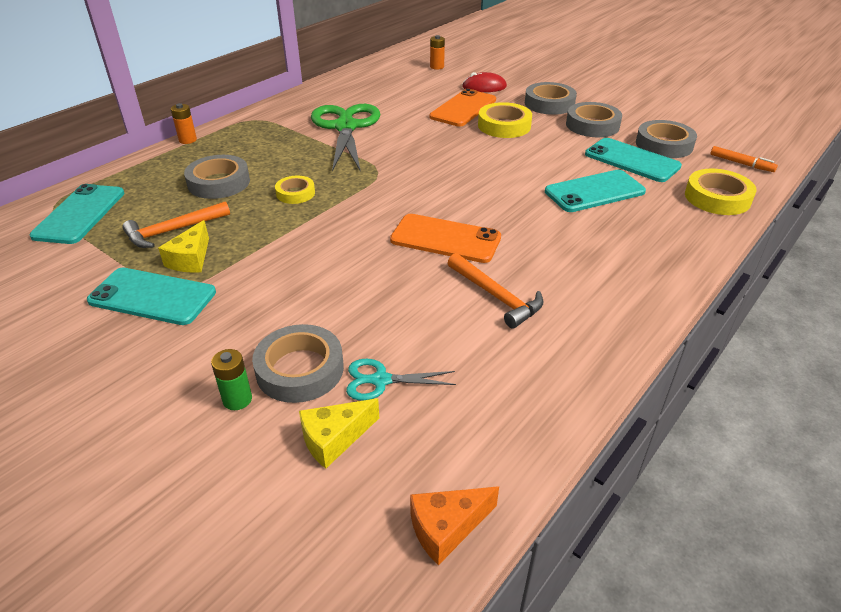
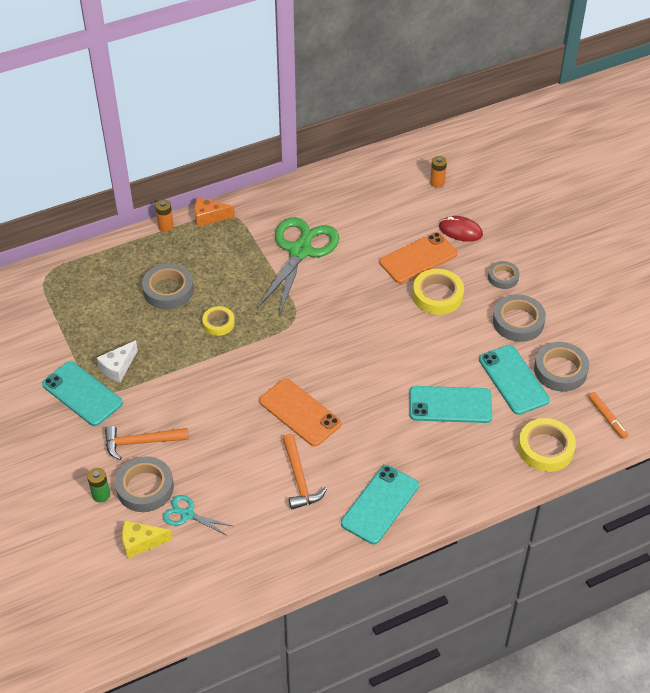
camera: 25 degrees right, 10 degrees up
(80, 214) = (60, 292): turquoise phone -> turquoise phone (380, 504)
(173, 230) = (117, 334): orange hammer -> orange hammer (141, 442)
(191, 259) = (118, 367): yellow cheese -> white cheese
(447, 528) = (170, 617): orange cheese -> orange cheese (209, 217)
(549, 104) = (503, 277): grey tape -> grey tape, size x0.62

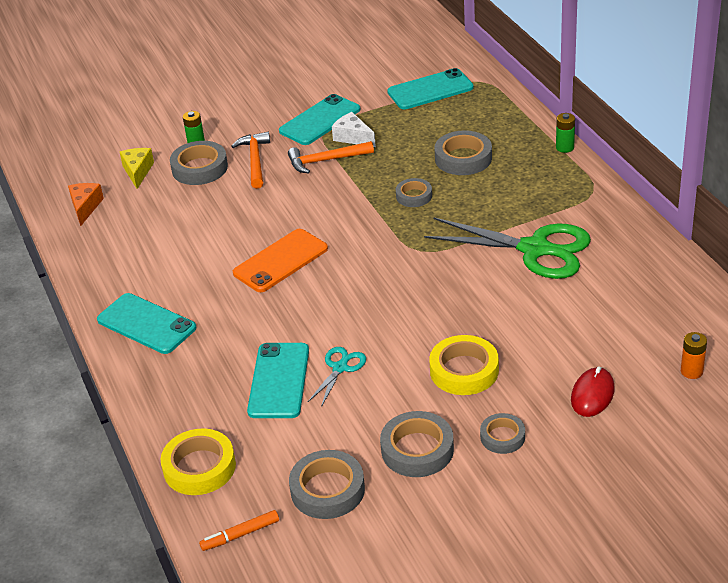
camera: 95 degrees right, 10 degrees down
(165, 226) = (565, 147): orange battery -> green battery
(187, 514) = (163, 196): turquoise scissors -> turquoise scissors (340, 368)
(209, 217) = (585, 176): orange cheese -> orange cheese (85, 207)
(218, 323) = (414, 196): yellow tape -> grey tape
(299, 479) = (191, 265): orange hammer -> orange hammer (326, 160)
(418, 258) = (532, 352): orange phone -> none
(513, 380) = (314, 441): turquoise phone -> turquoise phone (430, 90)

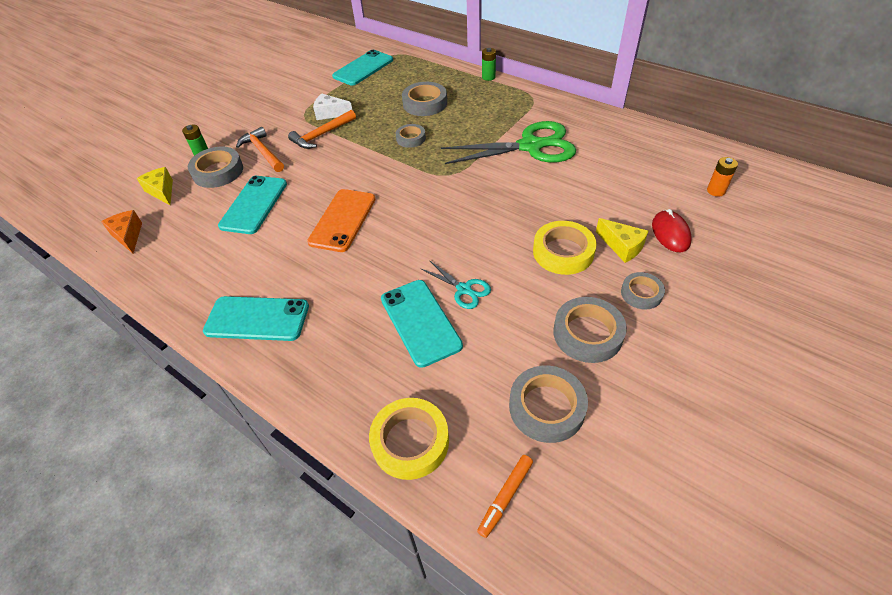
camera: 30 degrees left, 10 degrees up
(320, 120) = (295, 109): turquoise phone -> turquoise phone (254, 205)
(340, 368) = (464, 289): turquoise scissors -> turquoise scissors turned 135 degrees clockwise
(528, 388) = (622, 246): none -> yellow cheese

